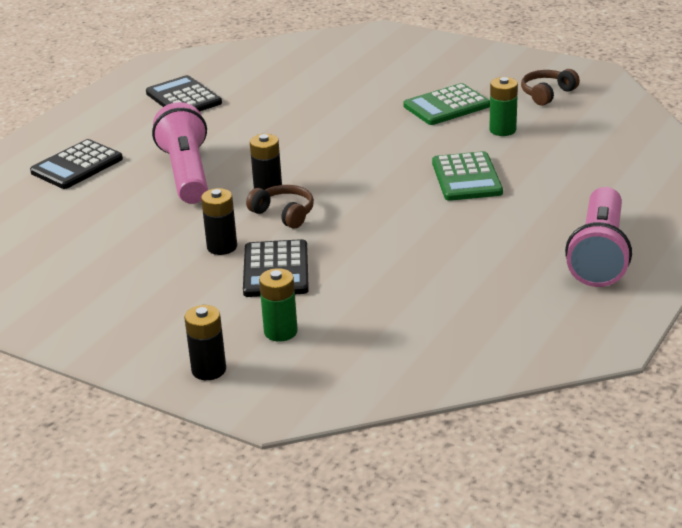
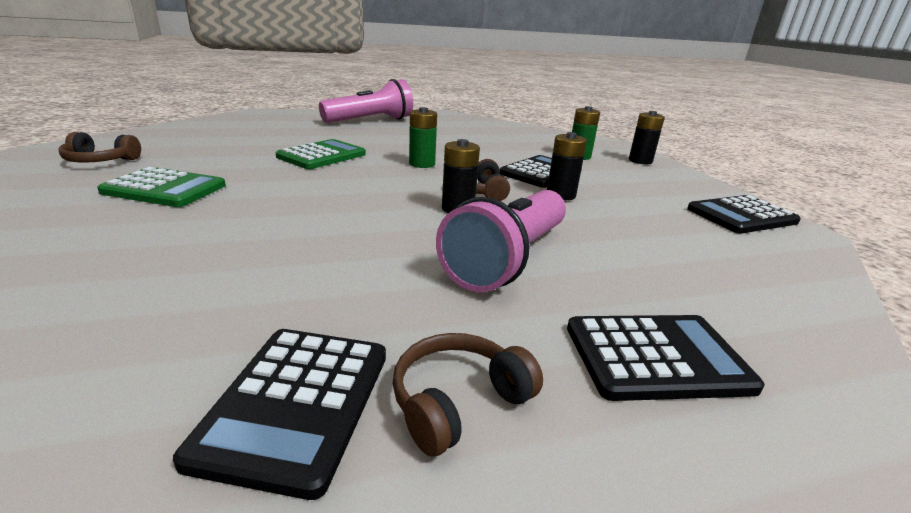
camera: 140 degrees left, 5 degrees down
(58, 309) = (741, 216): none -> black calculator
(136, 121) = (458, 401): none -> brown headphones
(502, 130) = (212, 161): green battery -> green battery (422, 164)

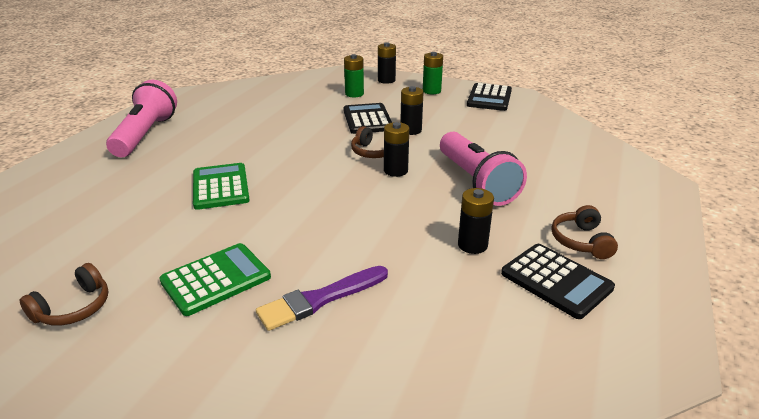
camera: 50 degrees left, 5 degrees up
(149, 236) = (320, 299): none -> purple brush
(339, 296) = (472, 245): none -> black battery
(422, 164) = (297, 153): green battery -> green battery (431, 91)
(656, 357) = (584, 186): black calculator -> none

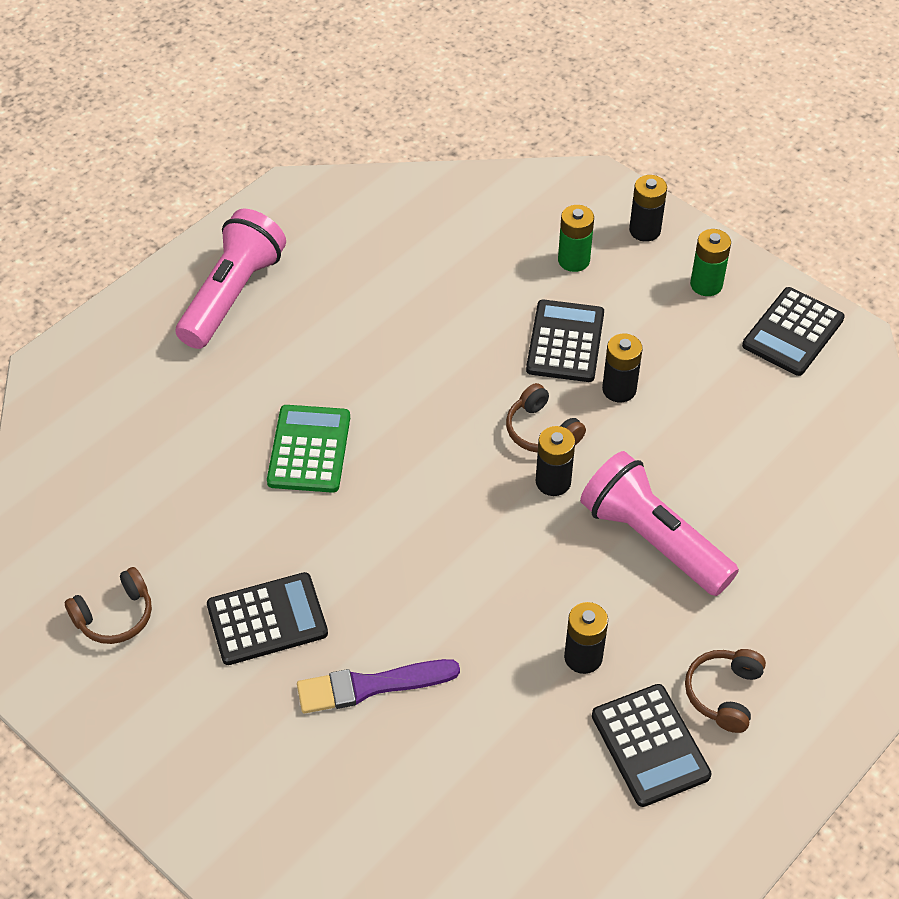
camera: 20 degrees right, 20 degrees up
(216, 279) = (267, 619): green calculator -> black calculator
(476, 182) = (653, 540): pink flashlight -> pink flashlight turned 135 degrees clockwise

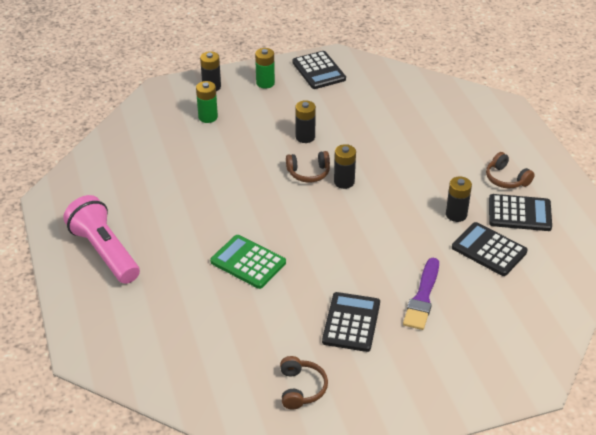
camera: 60 degrees left, 10 degrees down
(565, 342) = (259, 142): black calculator -> black calculator (489, 250)
(653, 540) = (404, 164): pink flashlight -> none

